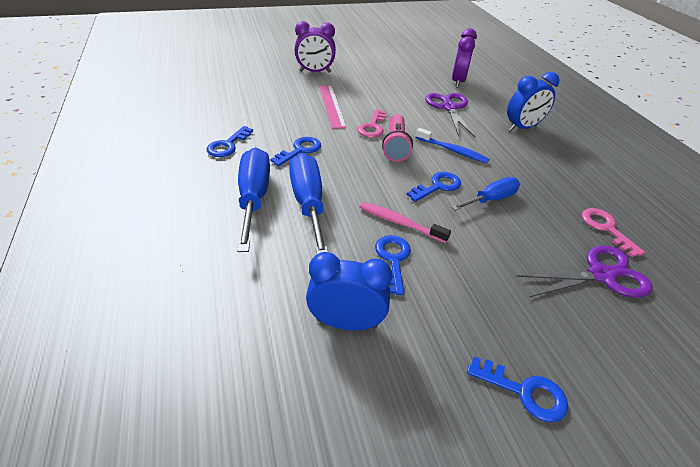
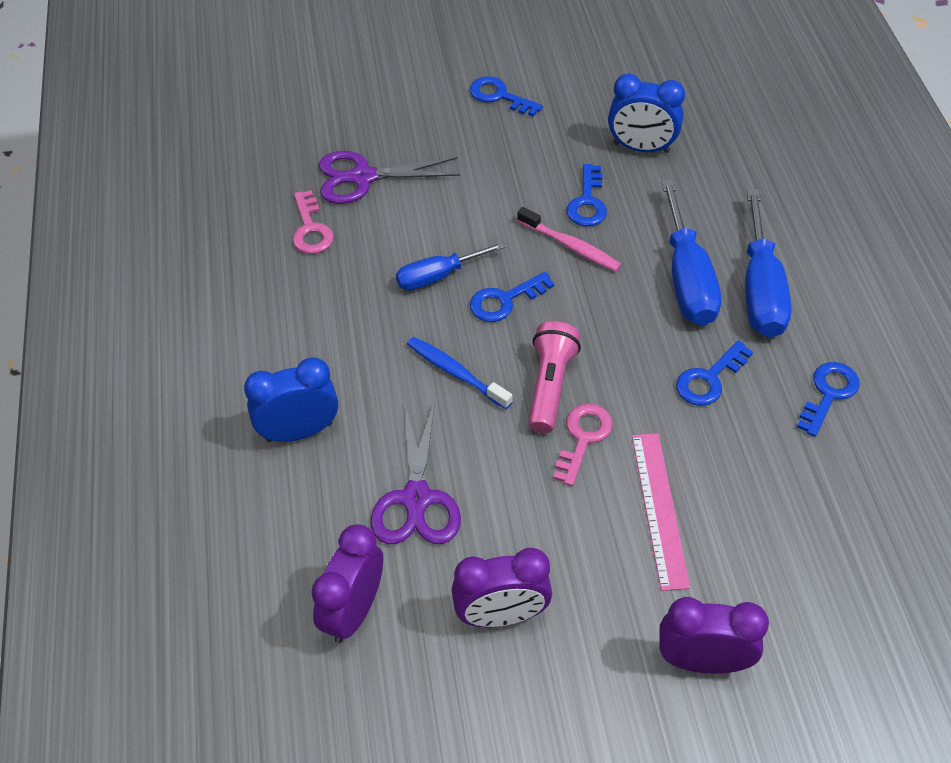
camera: 170 degrees left, 10 degrees up
(398, 80) = (501, 615): none -> purple clock

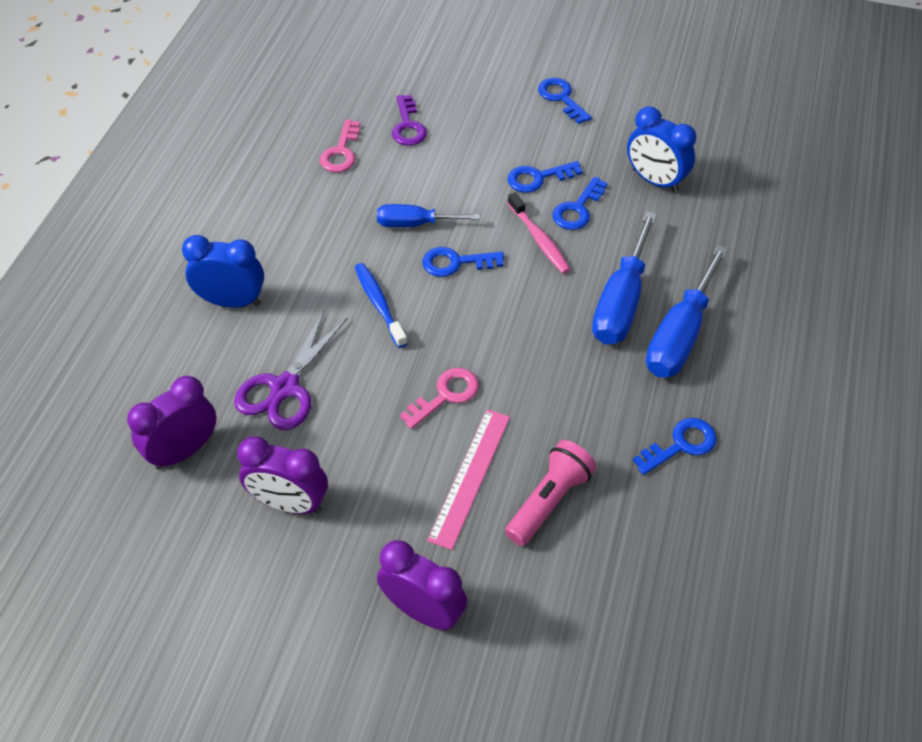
camera: 25 degrees right, 0 degrees up
(363, 177) = (408, 126): purple scissors -> purple key
(550, 385) = (447, 343): pink flashlight -> pink flashlight (549, 501)
(709, 379) = (583, 391): blue key -> blue key (538, 178)

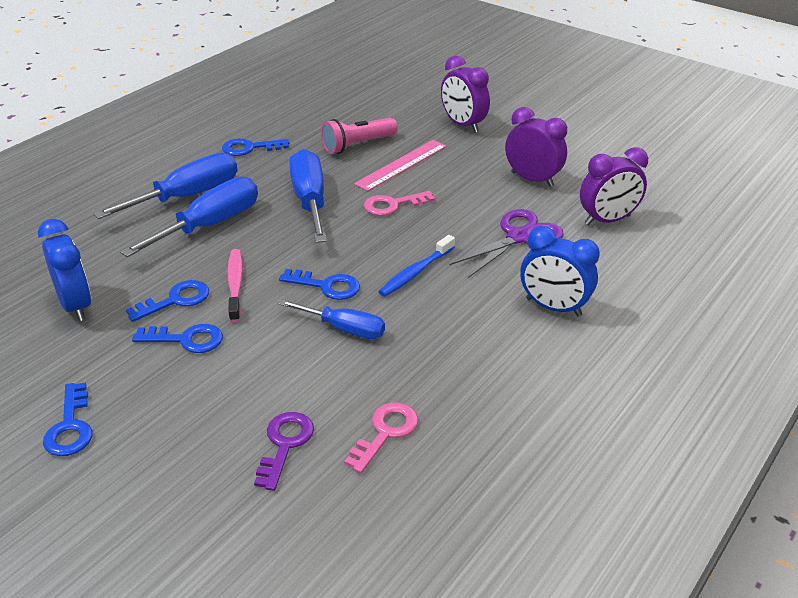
camera: 160 degrees left, 15 degrees down
(379, 304) = (415, 272): blue toothbrush -> blue toothbrush turned 45 degrees clockwise
(543, 371) = (310, 201): none -> blue screwdriver

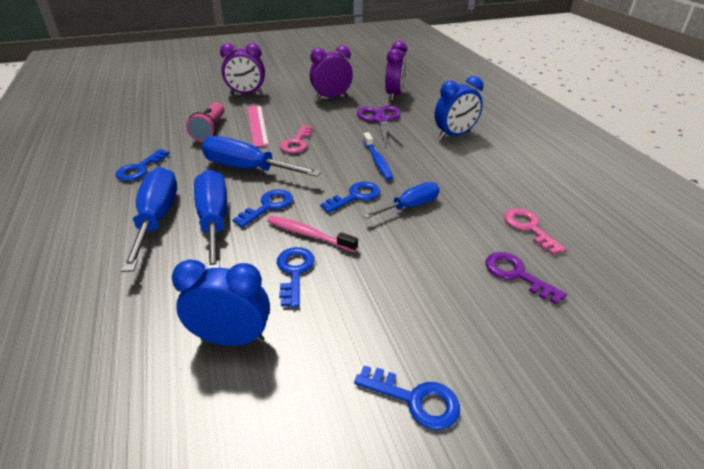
camera: 55 degrees left, 0 degrees up
(186, 339) = (353, 283): blue key -> blue key (268, 206)

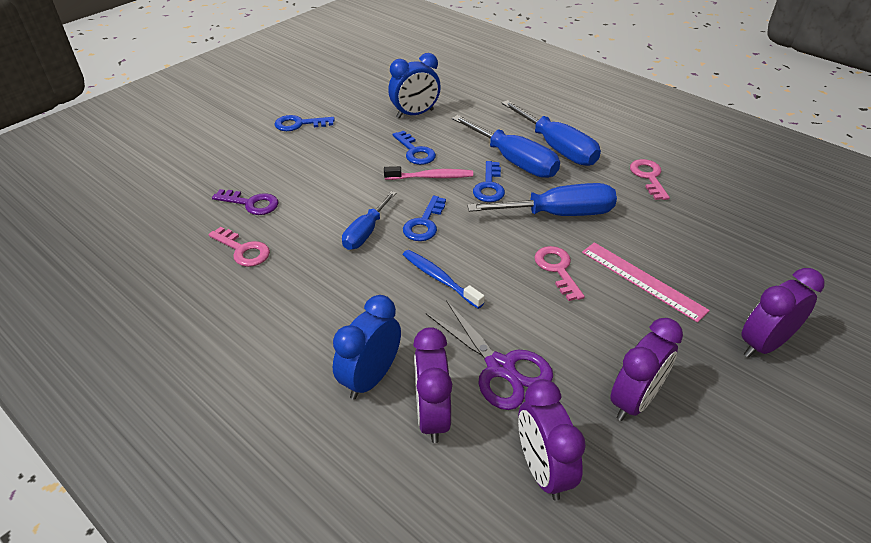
camera: 150 degrees right, 5 degrees up
(140, 169) = (648, 177): blue key -> pink key
(210, 130) = (677, 248): pink flashlight -> none
(430, 117) = (432, 415): none -> purple clock

